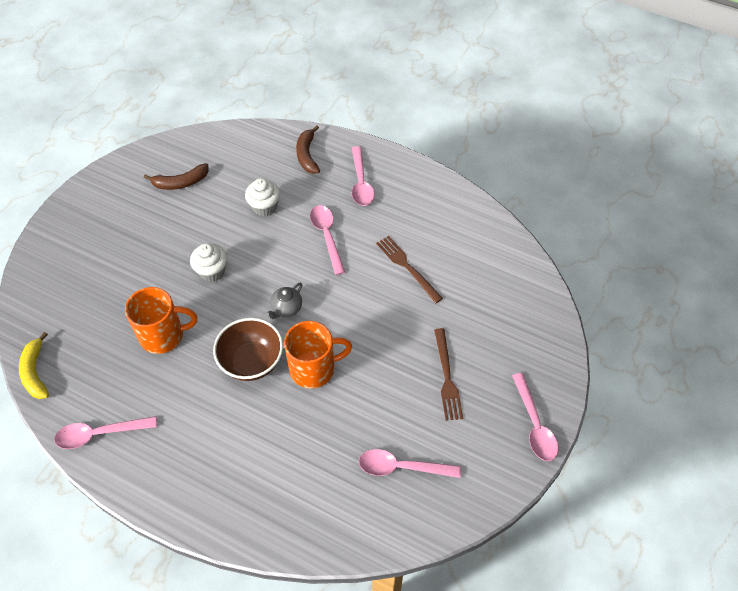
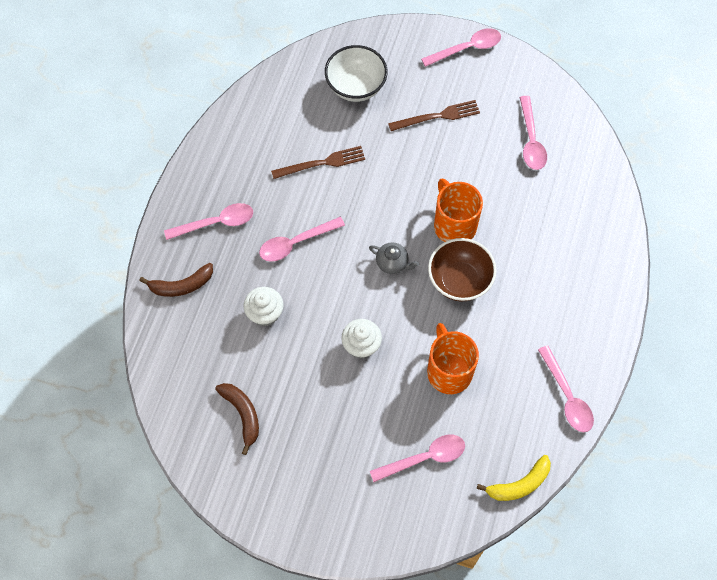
camera: 100 degrees left, 10 degrees up
(92, 302) = (425, 458): none -> pink spoon
(407, 267) = (322, 163): brown fork -> brown fork turned 150 degrees counterclockwise
(493, 308) = (356, 87): none -> white bowl

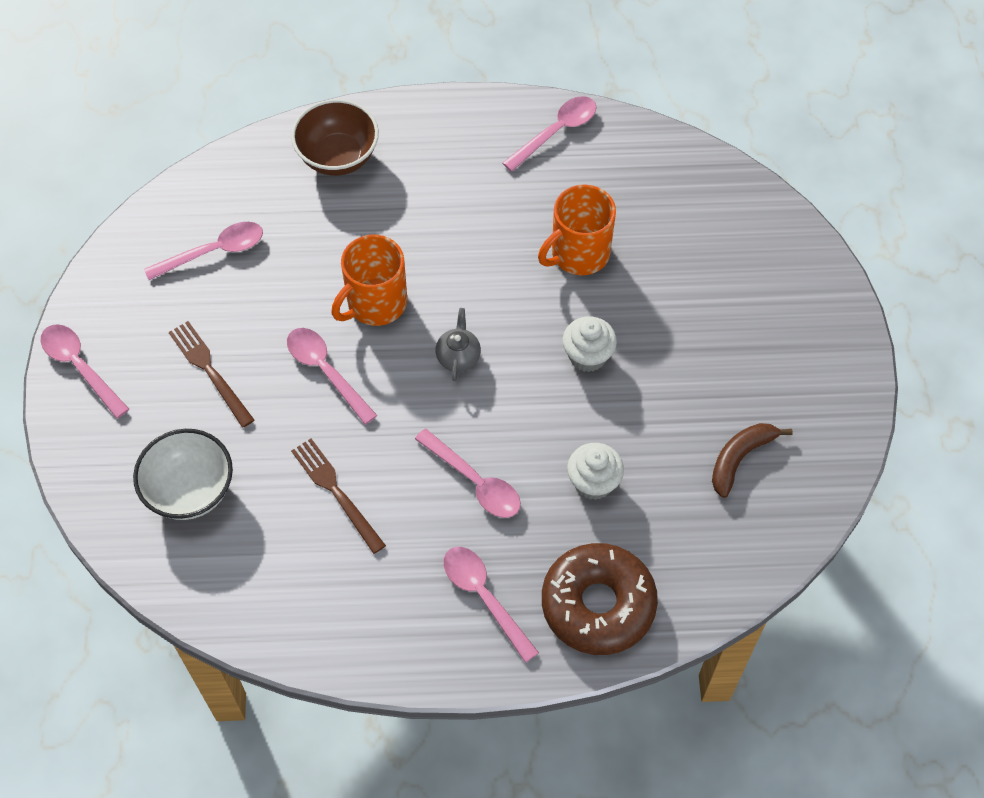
camera: 110 degrees left, 5 degrees down
(181, 285) = (598, 604): brown banana -> brown donut
(425, 458) = (696, 247): pink spoon -> pink spoon (325, 371)
(459, 280) = (453, 276): brown bowl -> brown bowl (338, 157)
(519, 484) = (680, 151): yellow banana -> none

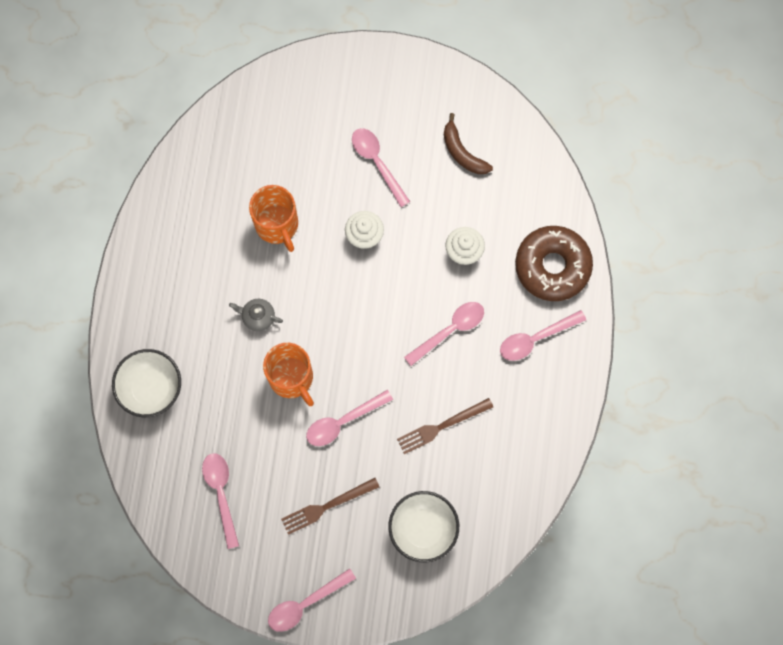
camera: 80 degrees left, 15 degrees up
(338, 157) = (151, 388): brown bowl -> white bowl
(458, 356) = (348, 325): grey teapot -> grey teapot (258, 317)
(556, 132) = (163, 219): pink spoon -> pink spoon (377, 162)

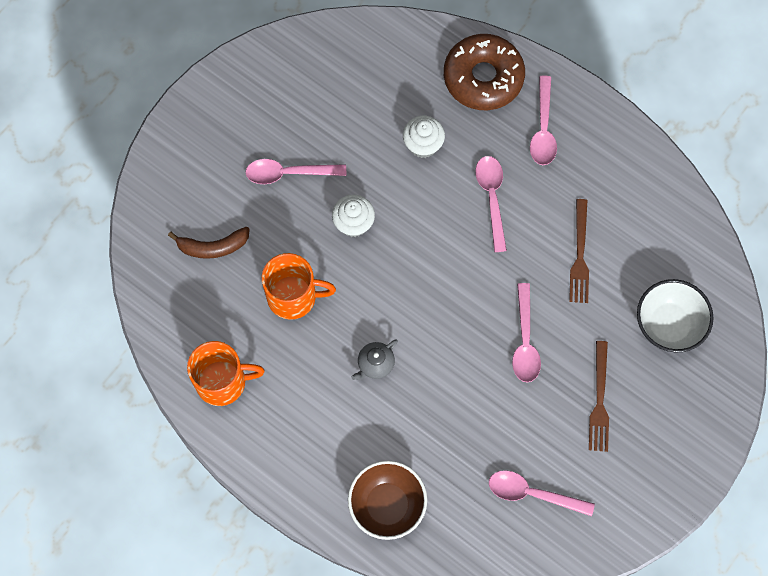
camera: 60 degrees left, 5 degrees down
(151, 388) = (387, 505): white bowl -> brown bowl
(291, 378) = (455, 365): orange mug -> orange mug (223, 382)
(305, 604) = (683, 472): pink spoon -> none
(462, 152) = (326, 93): brown banana -> brown banana (213, 247)

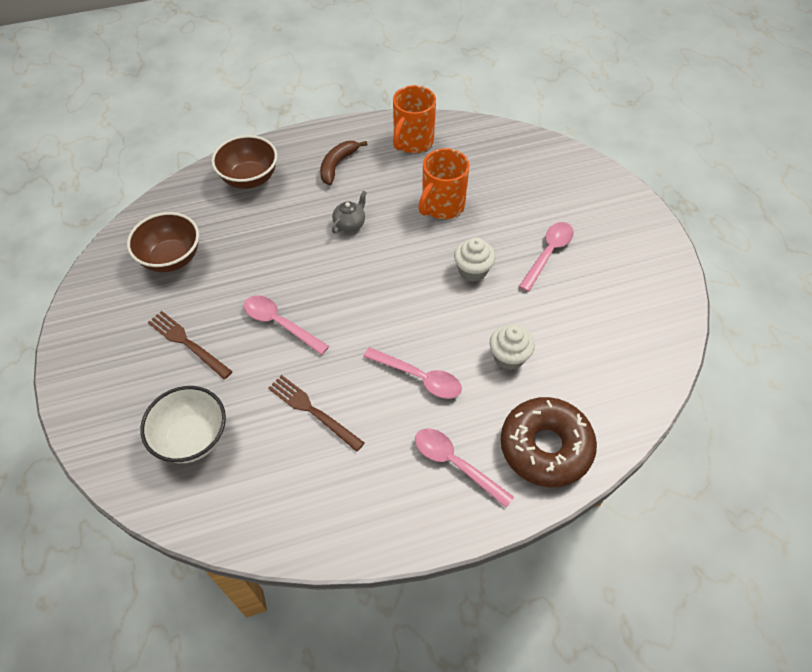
camera: 125 degrees right, 15 degrees down
(213, 247) = (519, 182): brown banana -> brown banana (337, 165)
(375, 364) = (350, 223): grey teapot -> grey teapot turned 45 degrees clockwise
(532, 493) = (171, 258): pink spoon -> brown bowl

